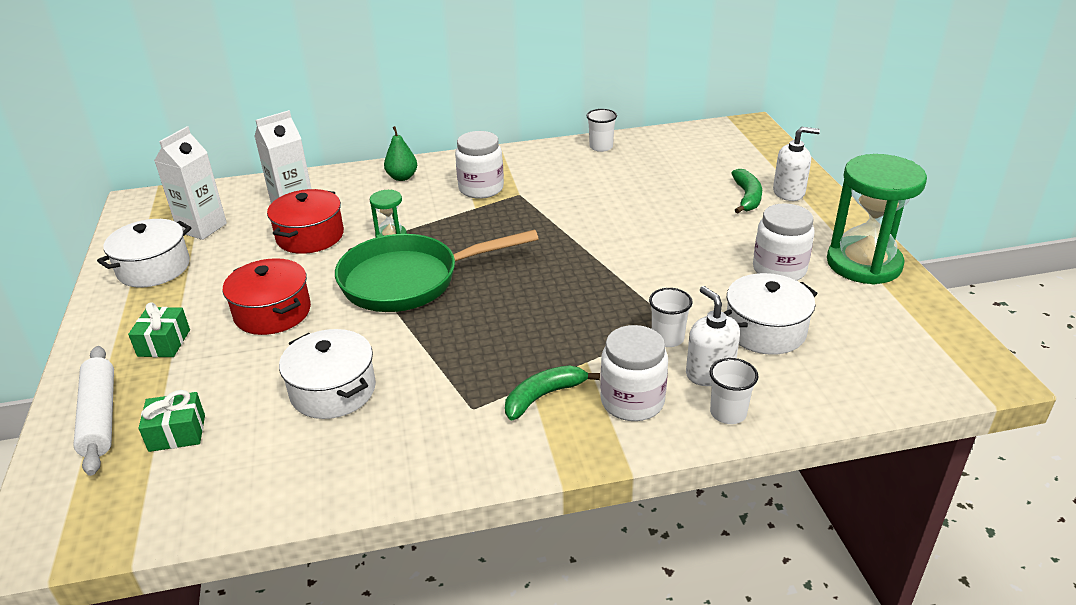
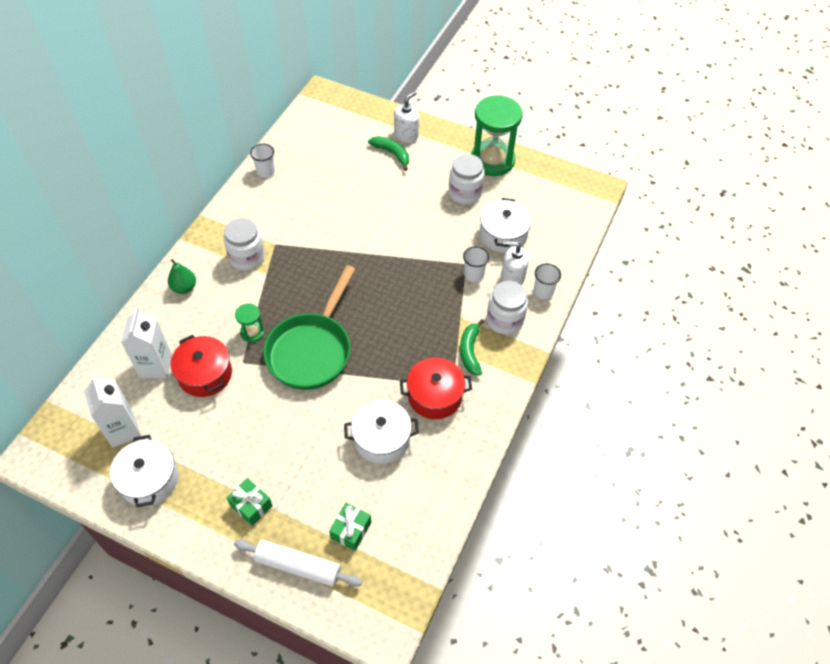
camera: 55 degrees left, 20 degrees up
(272, 312) = (275, 434): red pot -> red pot (435, 396)

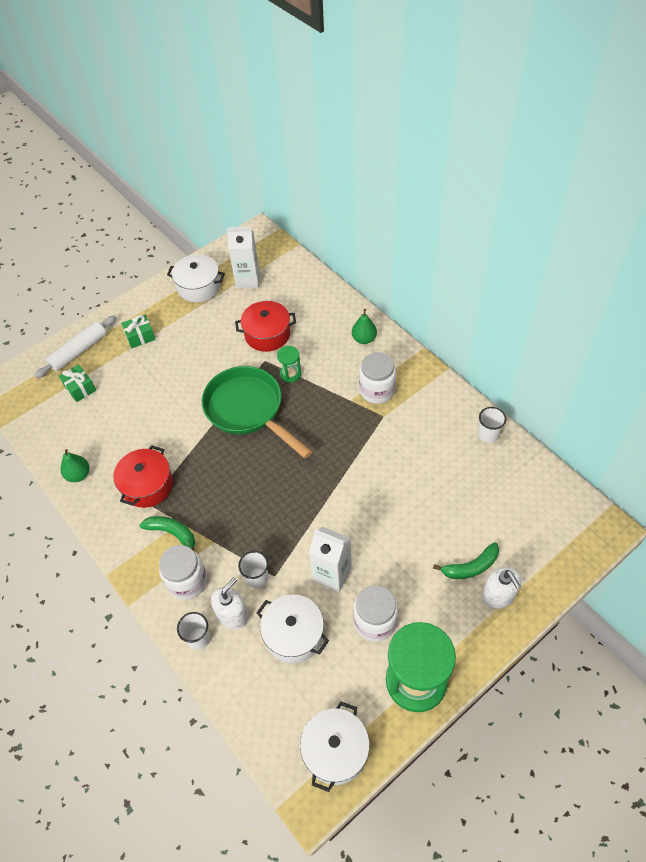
camera: 120 degrees right, 0 degrees up
(156, 366) = (293, 307): white carton -> white carton (332, 574)
(381, 439) = (135, 432): white pot -> white pot (335, 750)
(455, 465) = (78, 475): none -> green pear

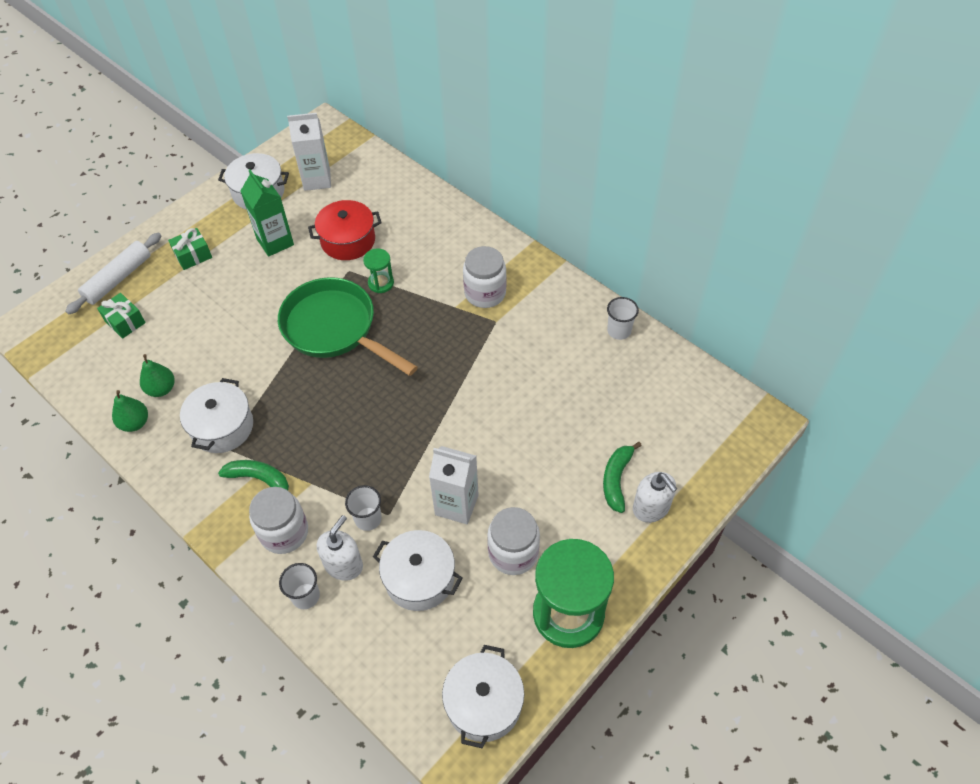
camera: 10 degrees left, 0 degrees up
(147, 485) = (222, 427): red pot -> white pot
(207, 330) = (275, 242): none -> green carton
(364, 339) = (463, 236): green pear -> green pear (161, 389)
(471, 567) = (616, 479): green banana -> green banana turned 135 degrees clockwise

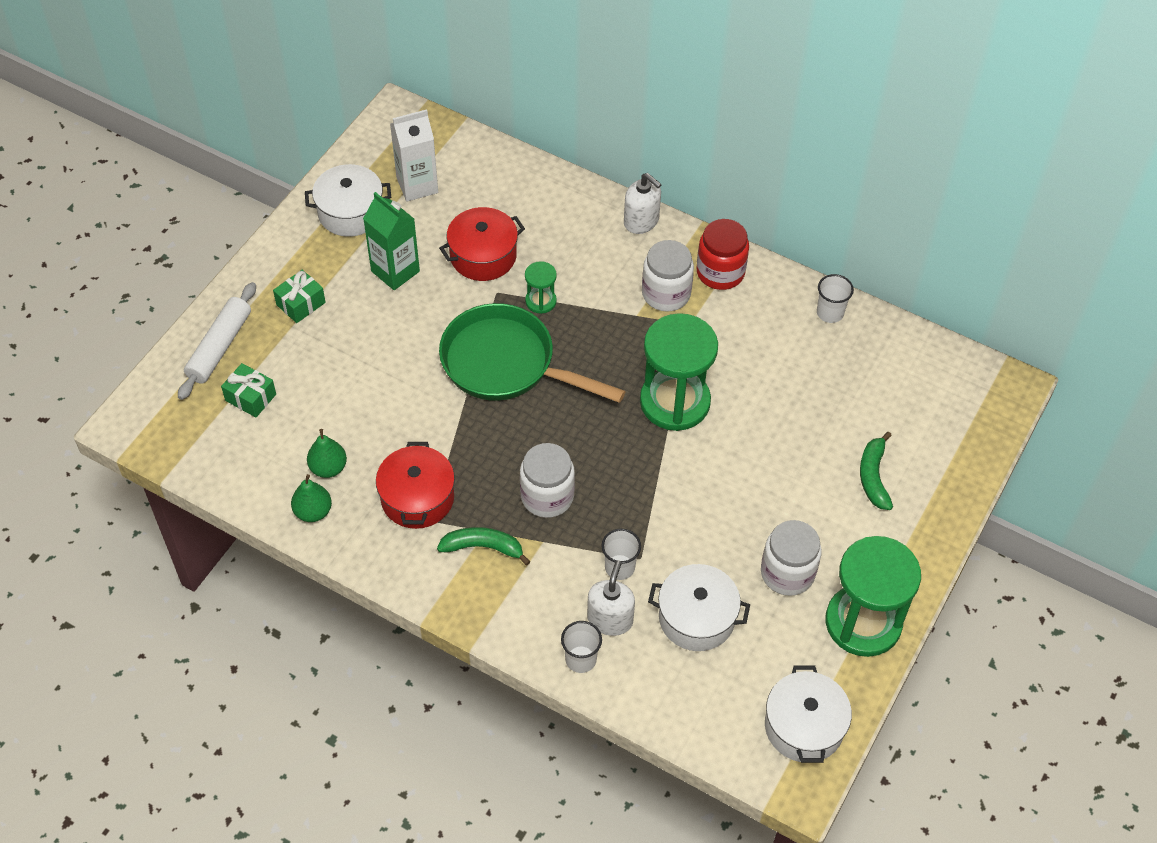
camera: 15 degrees left, 0 degrees up
(222, 427) = (417, 498): white pot -> red pot
(284, 532) = (532, 598): white jar -> white jar (547, 496)
(456, 505) = (711, 534): white carton -> none
(463, 383) = (675, 402): none -> green hourglass
(536, 283) = (720, 272): none -> red jar
(651, 508) = (918, 499): white soap dispenser -> white soap dispenser (641, 221)

